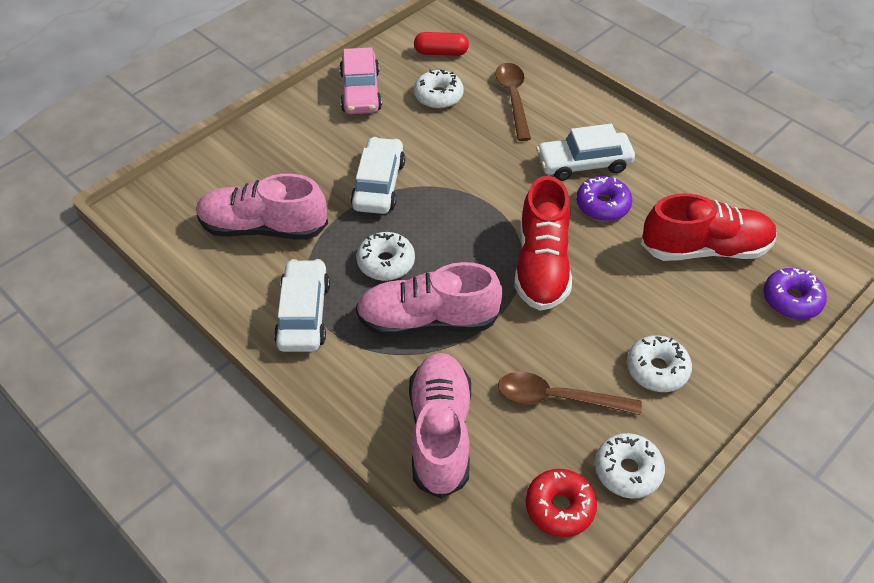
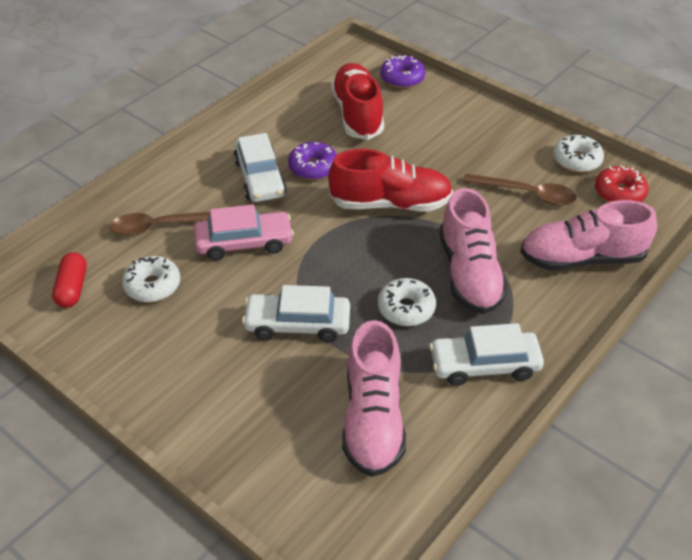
camera: 95 degrees left, 5 degrees down
(360, 91) = (138, 356): pink car -> pink car (244, 243)
(557, 398) = (526, 194): brown spoon -> brown spoon turned 75 degrees counterclockwise
(657, 369) = (484, 143): white donut -> none

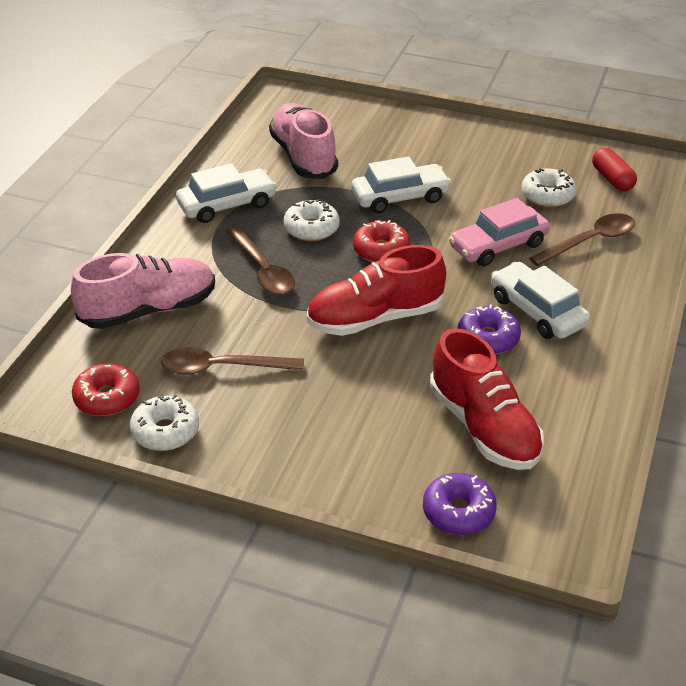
camera: 160 degrees right, 5 degrees down
(351, 266) = (381, 250): none -> red donut
(469, 274) = (262, 269): pink shoe -> brown spoon

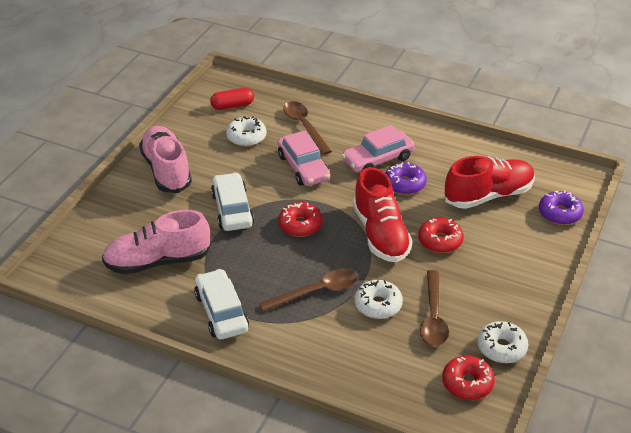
camera: 85 degrees left, 0 degrees up
(149, 310) = (362, 361): pink shoe -> pink shoe (166, 170)
(311, 228) = (266, 261): white donut -> white donut (378, 305)
(370, 374) = (440, 241): none -> red donut
(537, 311) = (378, 159): white car -> pink car

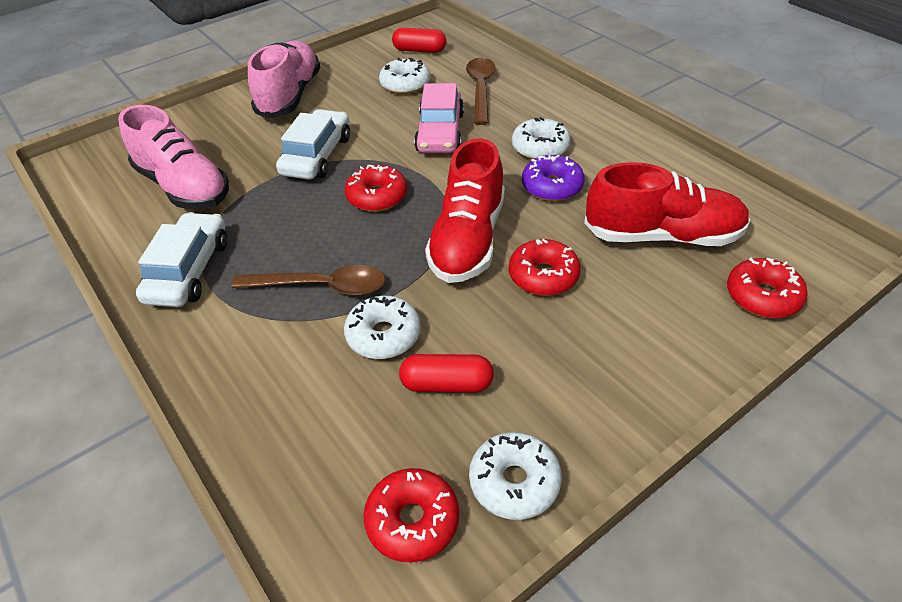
camera: 30 degrees right, 5 degrees up
(157, 261) = (184, 187): pink shoe -> pink shoe turned 150 degrees counterclockwise
(378, 159) = (540, 148): pink car -> white donut
(433, 317) = (447, 384): brown spoon -> red capsule
(560, 213) = (762, 296): purple donut -> red donut

